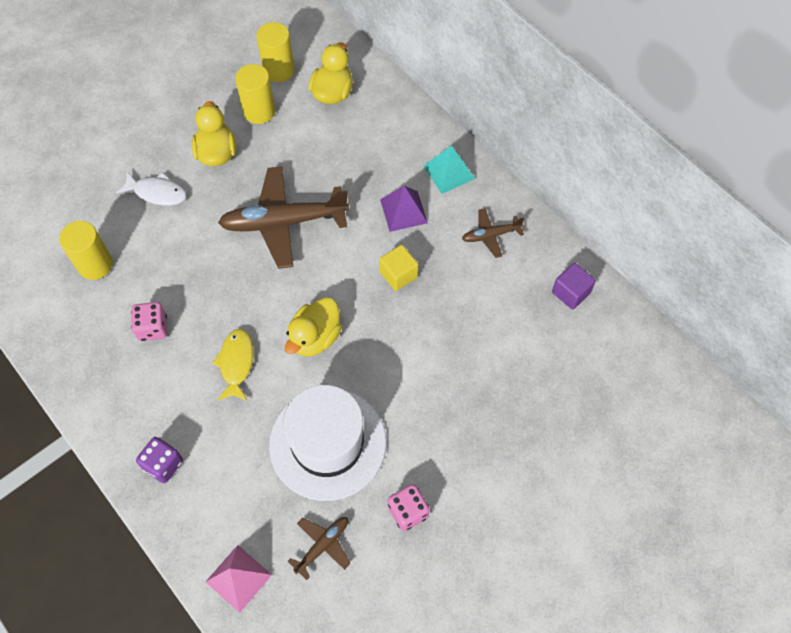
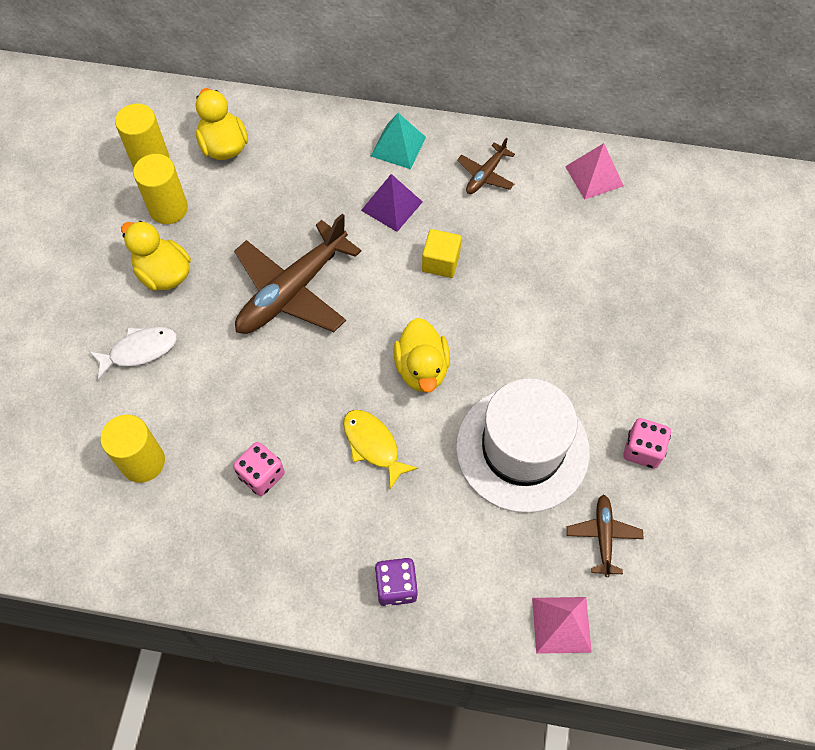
camera: 40 degrees left, 0 degrees up
(571, 292) = (594, 176): purple cube -> pink pyramid

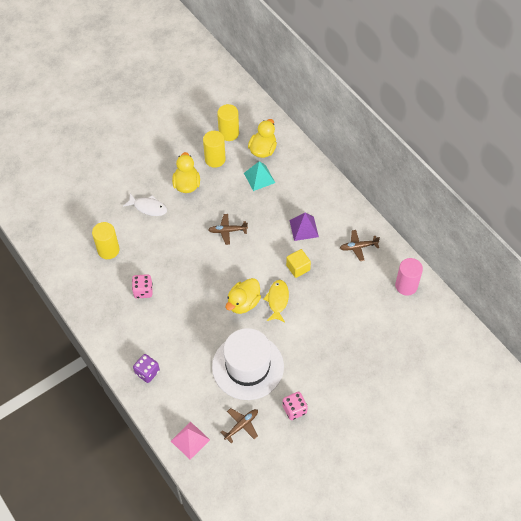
camera: 45 degrees right, 5 degrees down
(293, 290) = (227, 231): brown plane -> brown plane, size x0.49
(373, 445) = (194, 315): yellow fish -> yellow fish (277, 300)
(398, 146) = (334, 205): turquoise pyramid -> turquoise pyramid (259, 178)
(594, 176) = (406, 286): pink pyramid -> pink cylinder

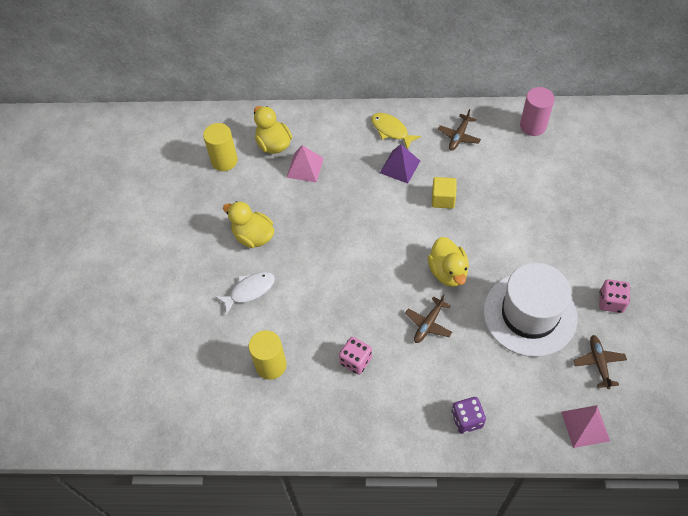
camera: 50 degrees left, 0 degrees up
(215, 159) = (245, 192): yellow cylinder -> none
(227, 231) = (346, 234): brown plane -> brown plane (428, 324)
(259, 178) = (305, 167): turquoise pyramid -> pink pyramid
(277, 300) = (468, 239): yellow fish -> yellow fish (391, 130)

